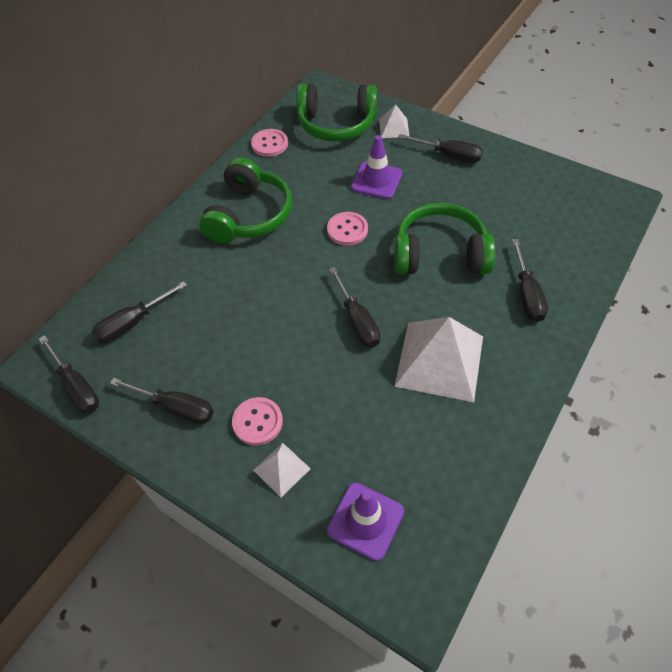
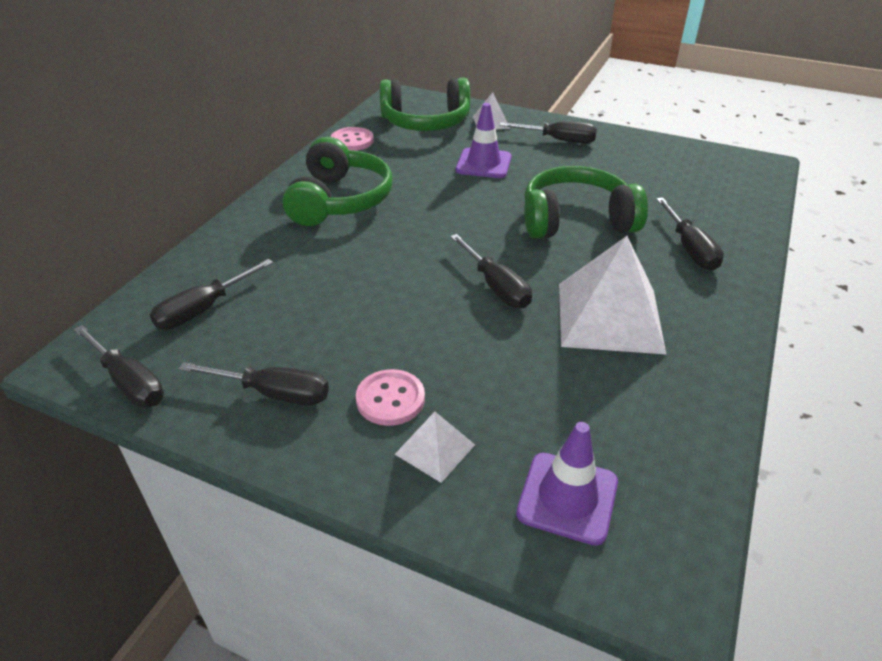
camera: 10 degrees left, 15 degrees down
(347, 230) = (461, 206): pink button -> none

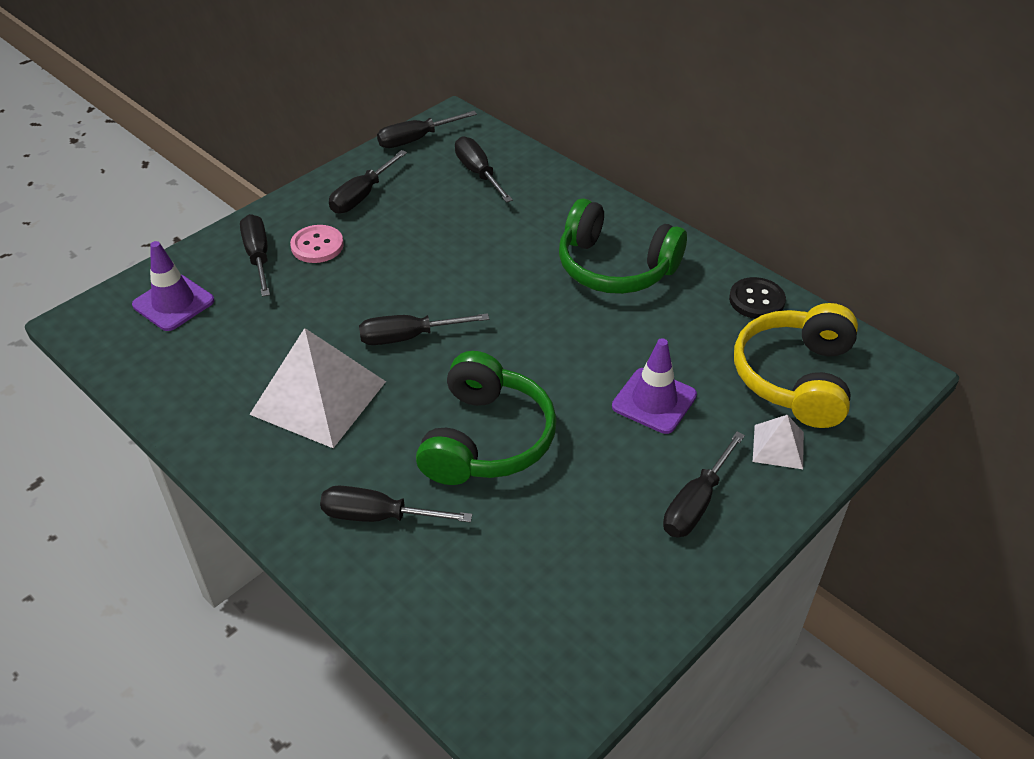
camera: 110 degrees right, 5 degrees up
(352, 141) = (756, 300): pink button -> black button
(425, 122) = (796, 378): green headphones -> yellow headphones
(435, 449) = (258, 256): white pyramid -> black screwdriver

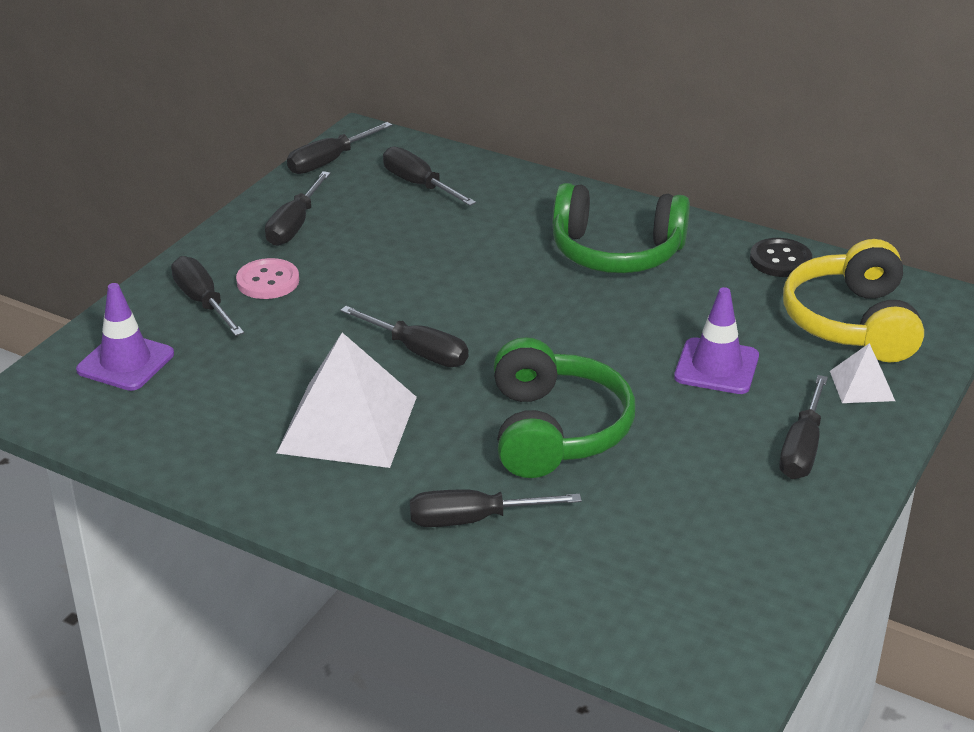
camera: 15 degrees left, 10 degrees down
(407, 337) = (419, 352): black screwdriver -> black screwdriver turned 120 degrees counterclockwise

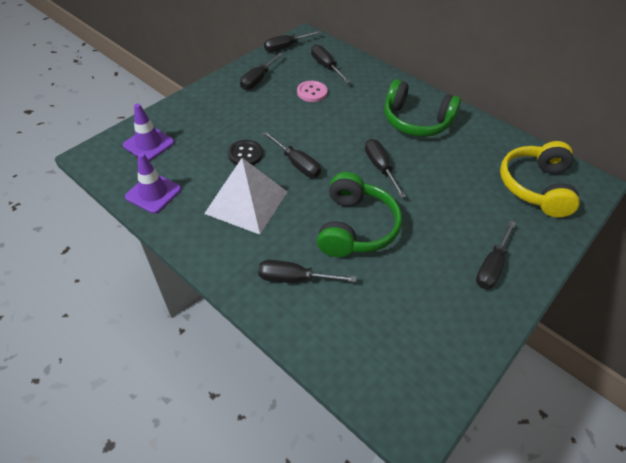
camera: 10 degrees right, 15 degrees up
(202, 301) = (199, 115): black screwdriver -> black screwdriver (380, 167)
(268, 281) = (234, 109): pink button -> pink button (312, 92)
(716, 367) = (454, 202): purple traffic cone -> purple traffic cone (153, 193)
(780, 260) = (503, 140): black button -> black button (245, 154)
(862, 385) = (534, 229): white pyramid -> none

